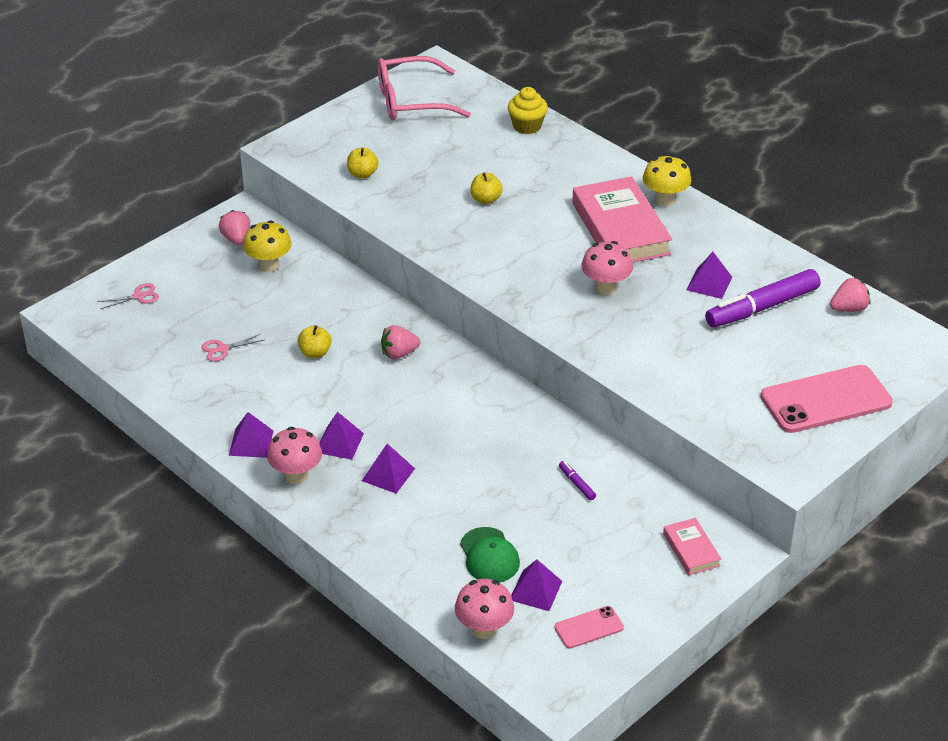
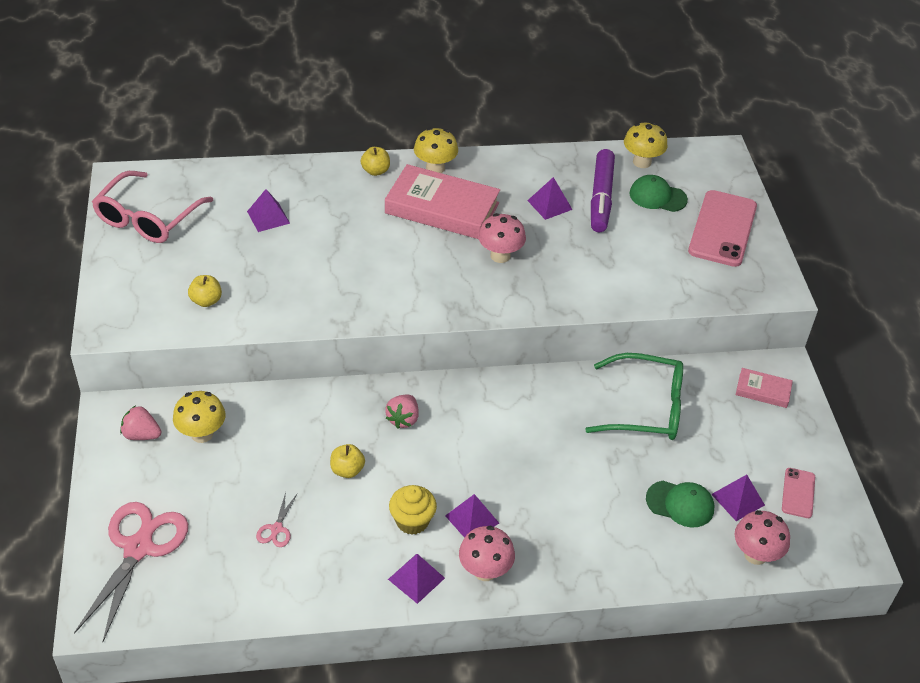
camera: 55 degrees left, 5 degrees up
(138, 296) = (138, 548): pink scissors -> pink scissors, size x2.31
(388, 474) = (537, 510): purple pyramid -> purple pyramid (268, 217)
(486, 199) = (325, 253): yellow apple -> yellow apple (375, 171)
(527, 126) = (263, 179): yellow cupcake -> yellow cupcake (412, 521)
(576, 484) = (645, 408): purple marker -> green glasses
(813, 340) = (657, 196): none -> green cap
(849, 308) = (642, 162): pink strawberry -> yellow mushroom

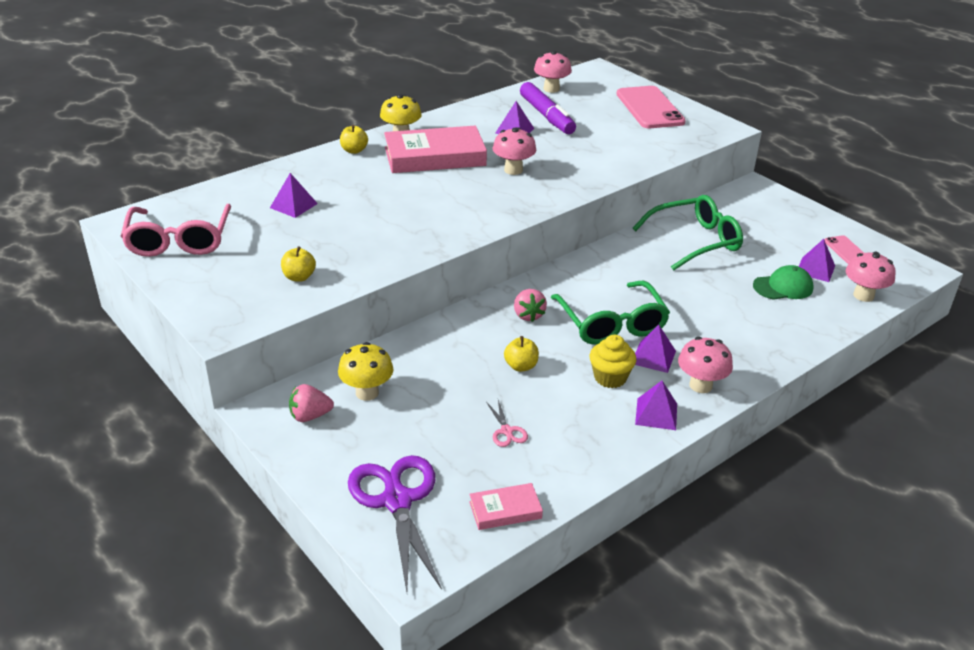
camera: 30 degrees left, 10 degrees down
(138, 548) = (397, 501): pink scissors -> purple scissors
(469, 464) = (611, 323): none -> green glasses
(642, 162) = (551, 89): yellow mushroom -> pink mushroom
(657, 196) = (585, 104): green cap -> none
(763, 391) = (757, 203): pink book -> pink book (505, 510)

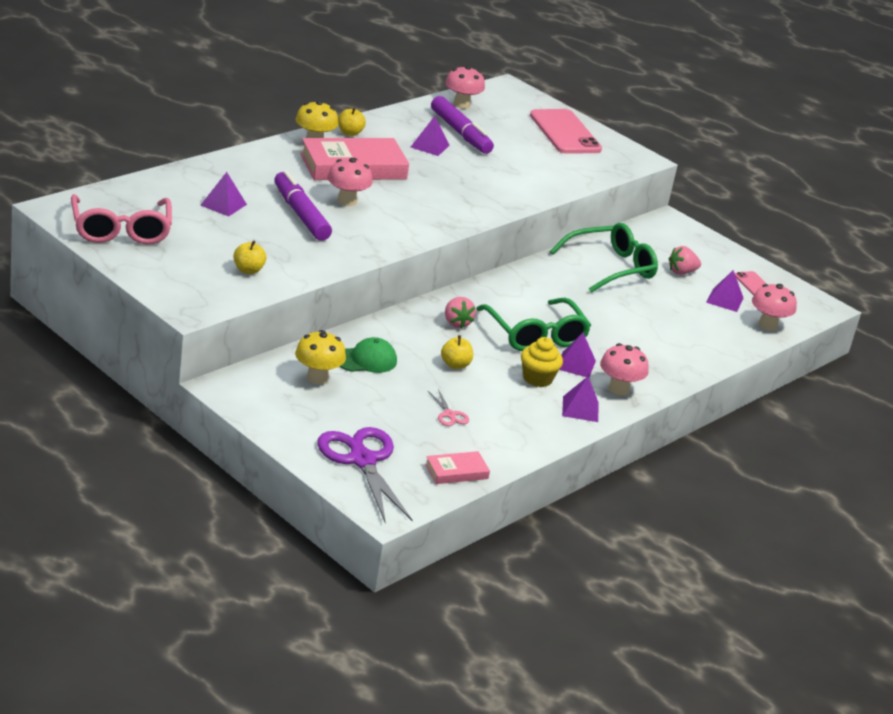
camera: 10 degrees left, 5 degrees down
(310, 416) = (269, 393): pink strawberry -> pink strawberry (681, 272)
(354, 150) = (269, 154): yellow apple -> yellow apple (350, 133)
(370, 210) = (300, 214): none -> purple marker
(513, 170) = (434, 185): pink mushroom -> pink mushroom (347, 201)
(783, 287) = (694, 313): green cap -> green cap (365, 360)

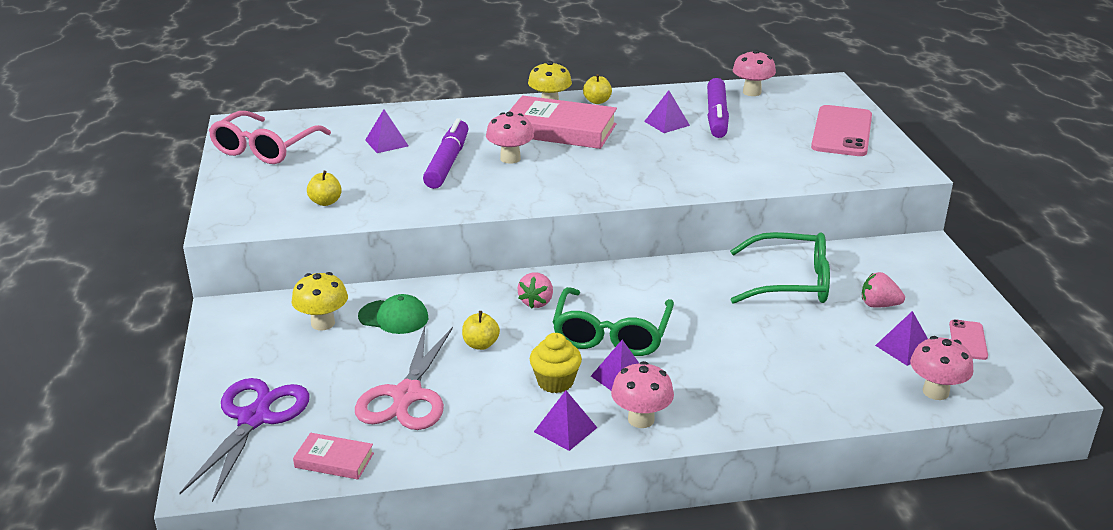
camera: 40 degrees right, 0 degrees up
(449, 415) = (407, 395): pink scissors -> pink scissors, size x2.31

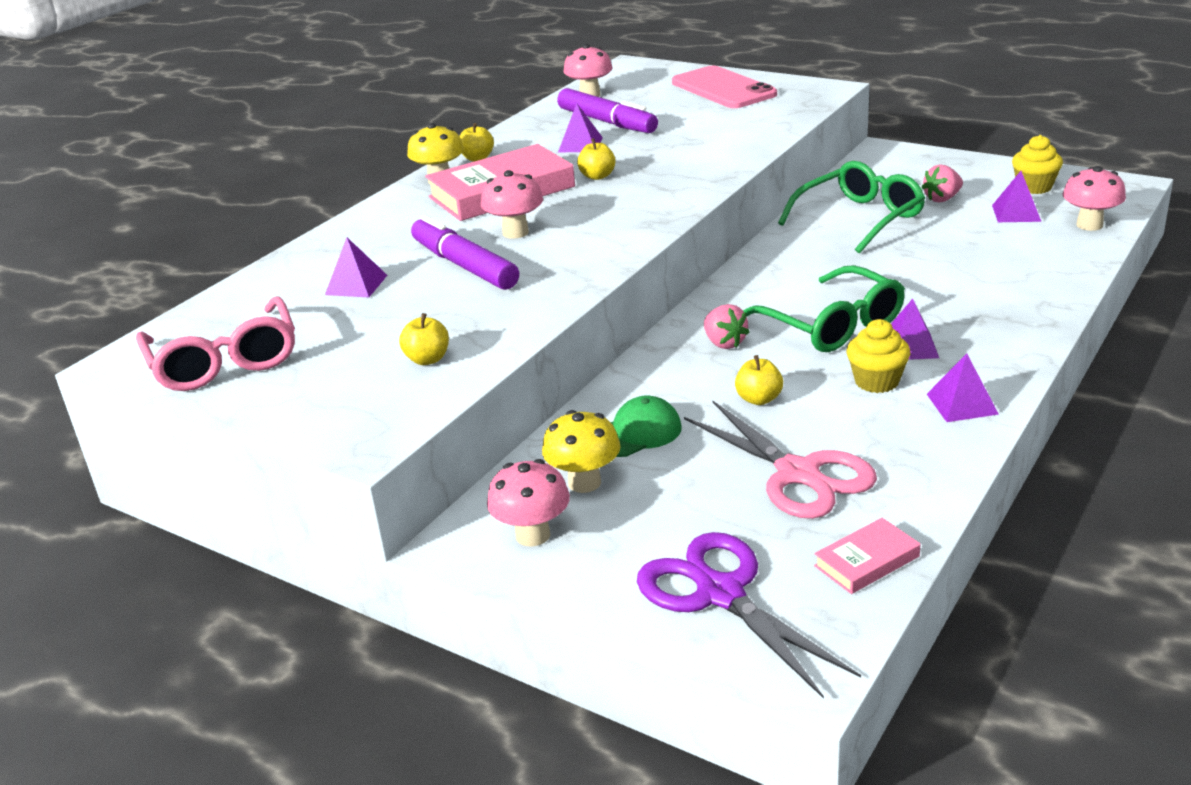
camera: 45 degrees left, 0 degrees up
(626, 149) = (597, 176): none -> yellow apple
(641, 419) = (988, 360): pink mushroom -> pink mushroom (533, 535)
(968, 340) = (1034, 187): pink phone -> yellow cupcake

